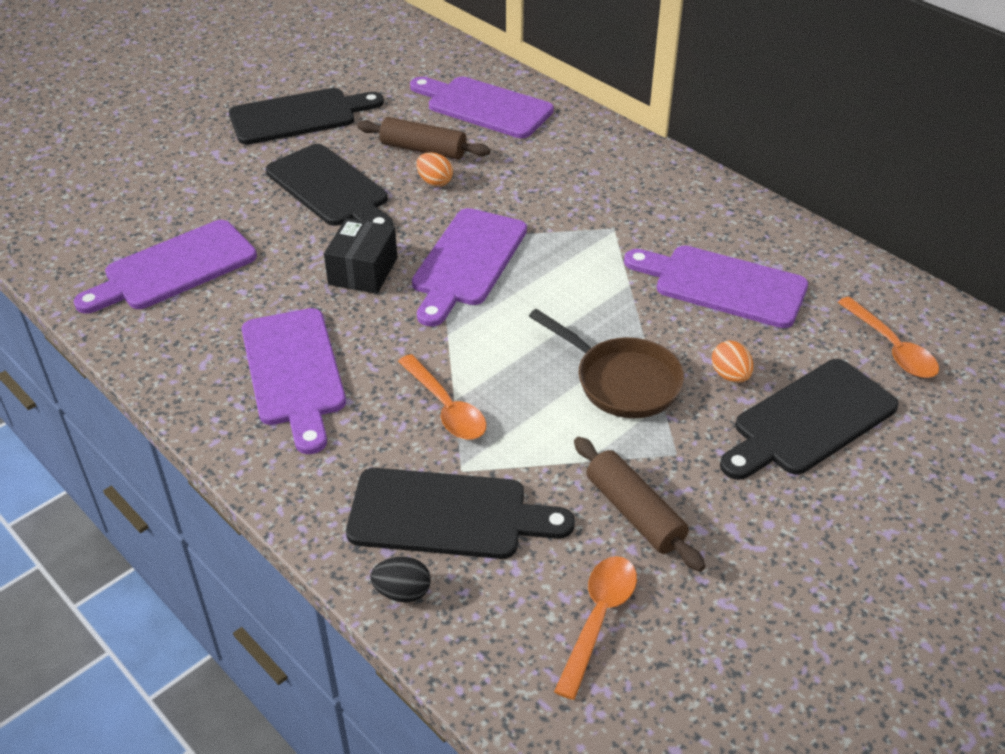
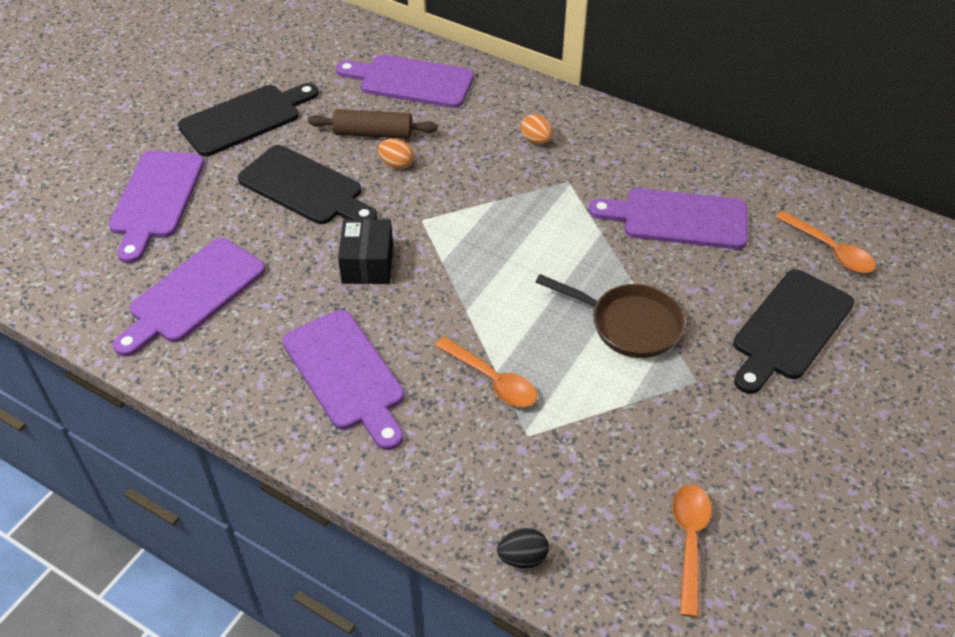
camera: 15 degrees left, 5 degrees up
(447, 515) = (532, 479): black cutting board -> none
(467, 262) = (455, 237): purple cutting board -> purple cutting board (156, 199)
(635, 512) = (683, 441): brown rolling pin -> none
(730, 375) = (713, 301): orange egg -> orange egg (536, 140)

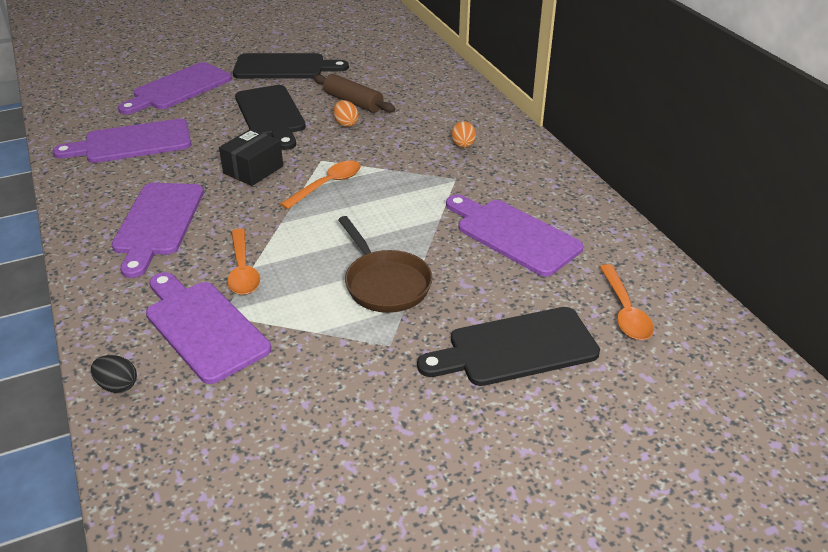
camera: 35 degrees right, 10 degrees down
(411, 81) = (417, 83): purple cutting board -> purple cutting board (204, 327)
(689, 542) = (242, 447): orange spoon -> orange spoon (327, 185)

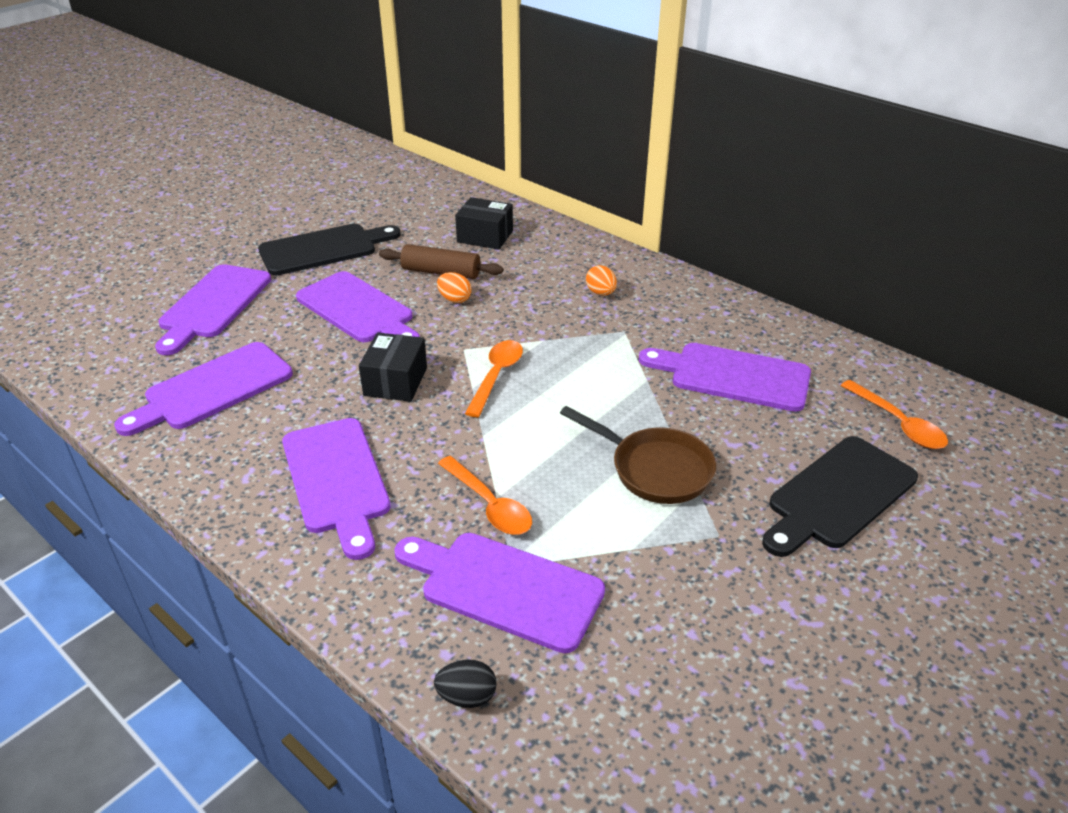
camera: 25 degrees left, 0 degrees up
(270, 115) = (358, 310): black cutting board -> purple cutting board
(410, 84) = (485, 236): none -> black box

